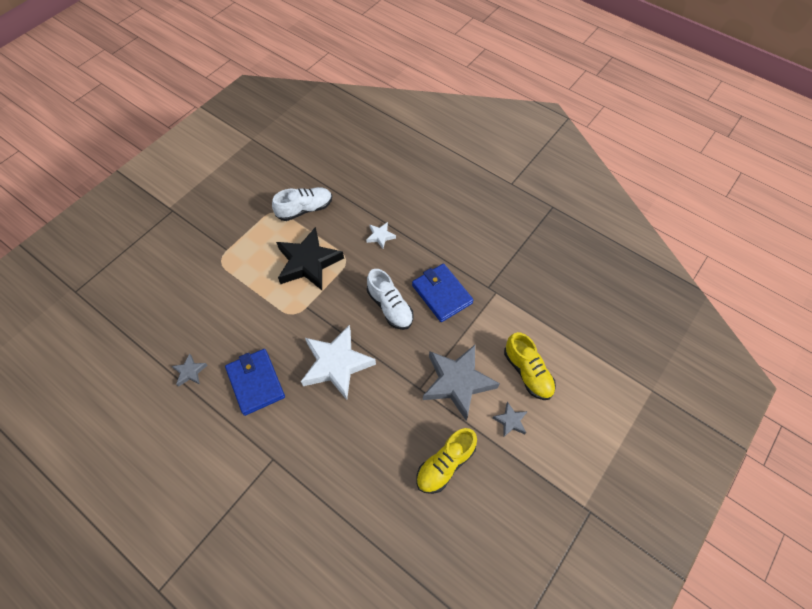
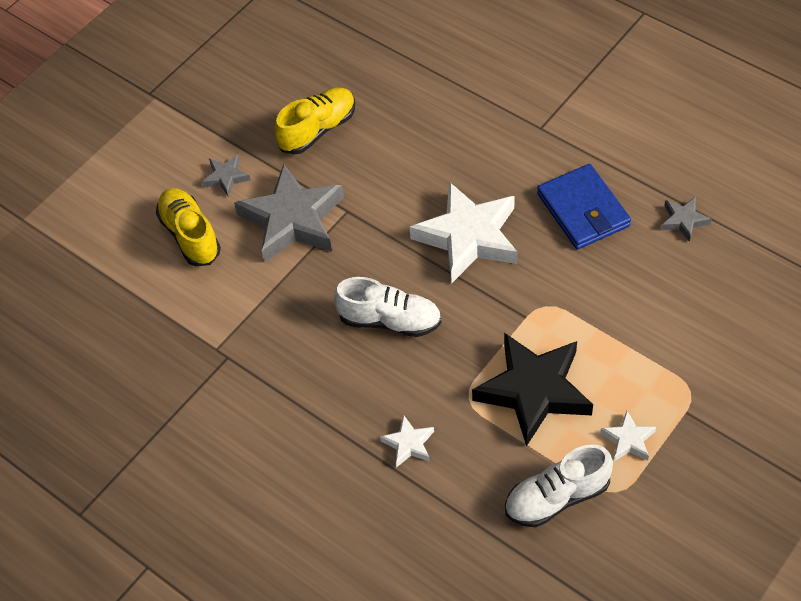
camera: 175 degrees left, 5 degrees down
(261, 235) = (628, 440): none -> white star
(390, 307) = (390, 320): white shoe -> white shoe turned 135 degrees clockwise
(442, 294) = (305, 343): blue wallet -> none

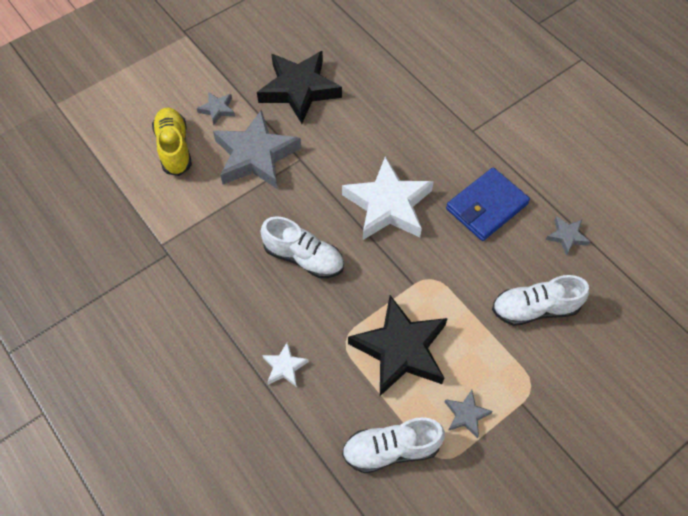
camera: 10 degrees right, 5 degrees up
(318, 130) = (299, 89): yellow shoe -> black star
(583, 210) = (486, 206): blue wallet -> blue wallet turned 60 degrees clockwise
(628, 440) = (466, 415): white star -> grey star
(670, 308) = (534, 309): none -> white shoe

